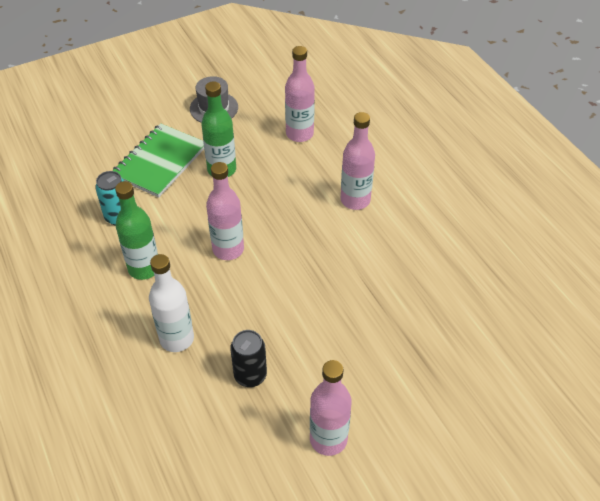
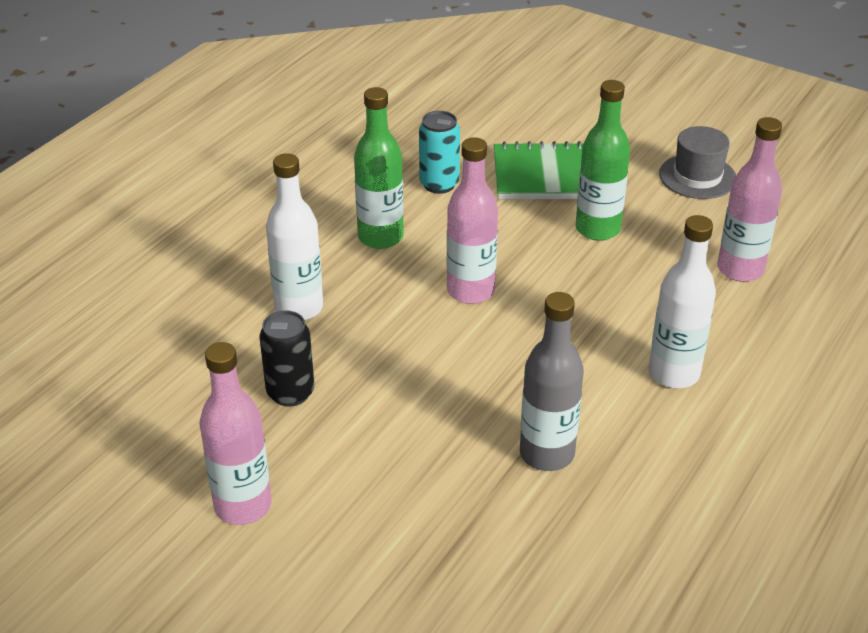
camera: 60 degrees right, 10 degrees down
(355, 200) = (674, 373): pink bottle -> white bottle
(377, 280) = (547, 454): none -> grey bottle

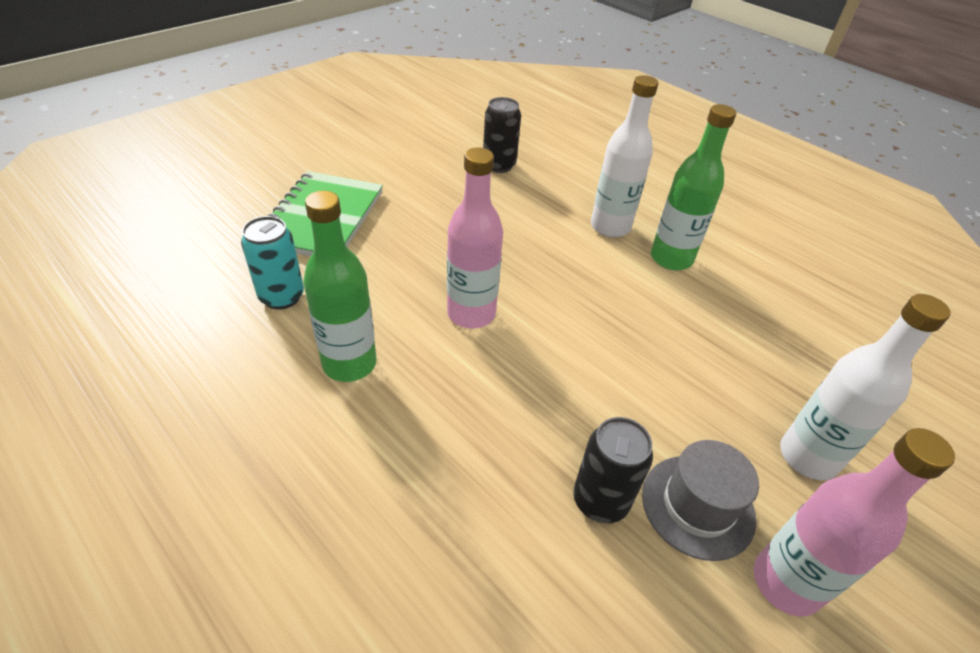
camera: 80 degrees left, 5 degrees up
(299, 308) = (449, 466): white bottle -> white bottle (807, 457)
(547, 454) = (698, 317): grey bottle -> none
(597, 229) = (415, 216): green bottle -> green bottle (671, 258)
(697, 176) = (374, 150): grey hat -> grey hat (697, 506)
(740, 269) = (499, 165): pink bottle -> black can

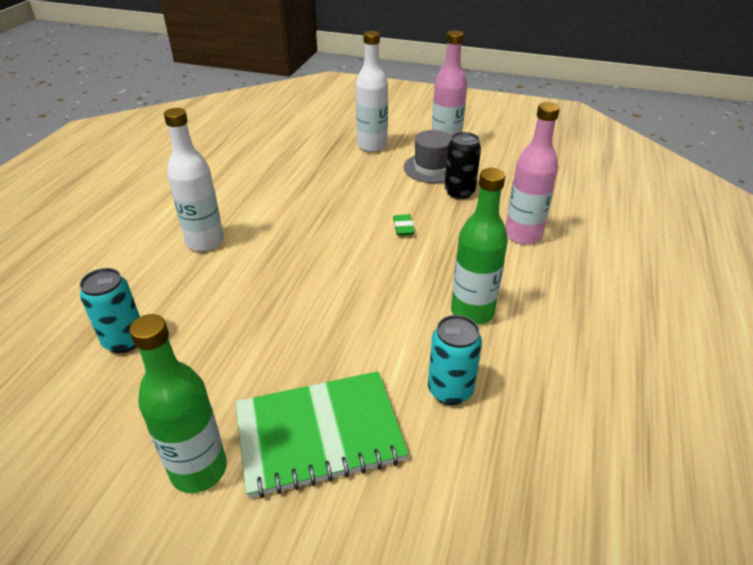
camera: 115 degrees left, 5 degrees down
(471, 314) = (371, 276): pink bottle -> pink bottle (523, 235)
(499, 165) = (124, 340): black can -> turquoise can
(543, 383) = (403, 227): none -> green eraser
(671, 258) = (231, 207): green bottle -> green bottle (199, 470)

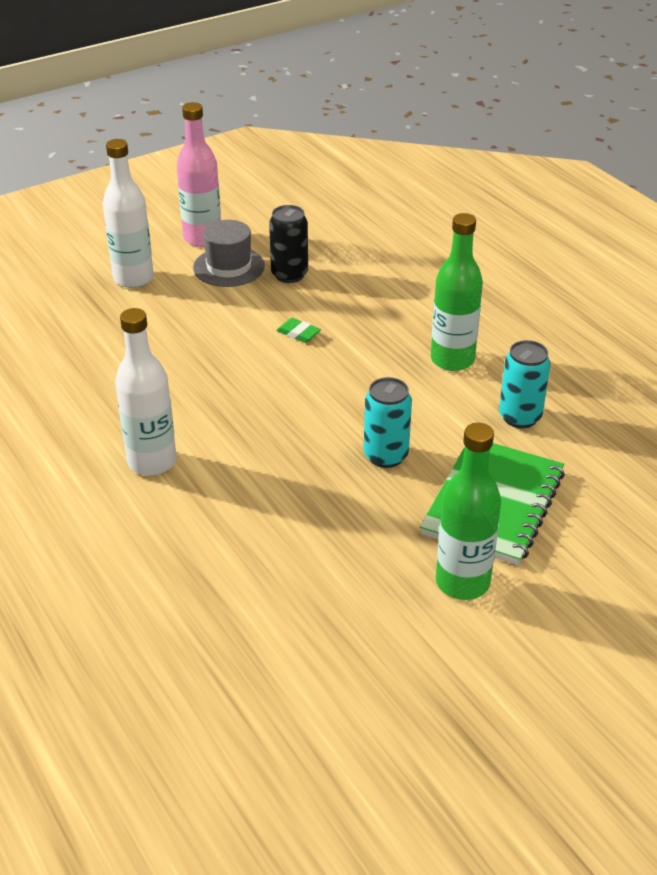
camera: 50 degrees left, 0 degrees up
(124, 340) = (248, 573): turquoise can -> turquoise can (386, 456)
(523, 235) = (394, 280): pink bottle -> none

